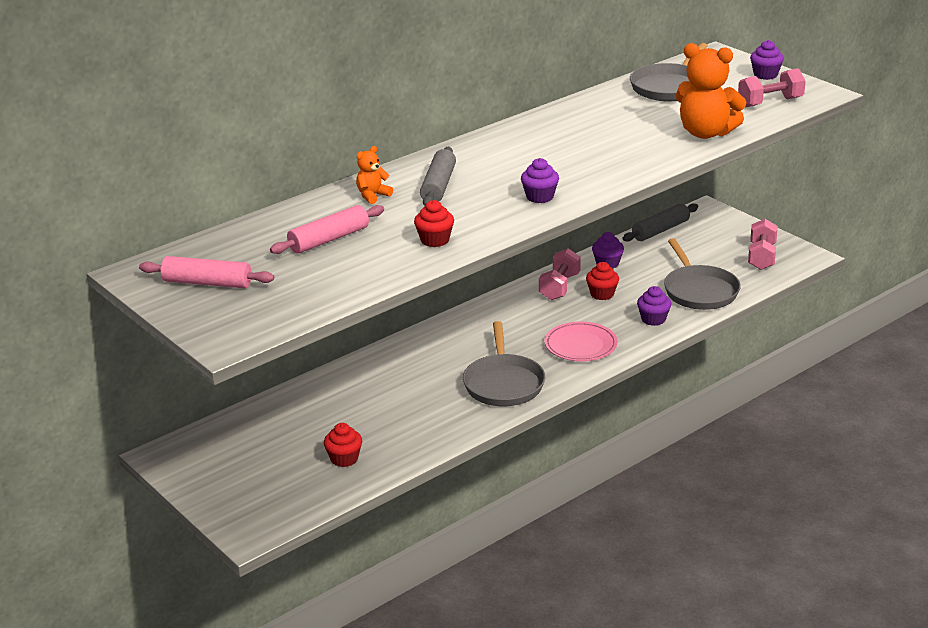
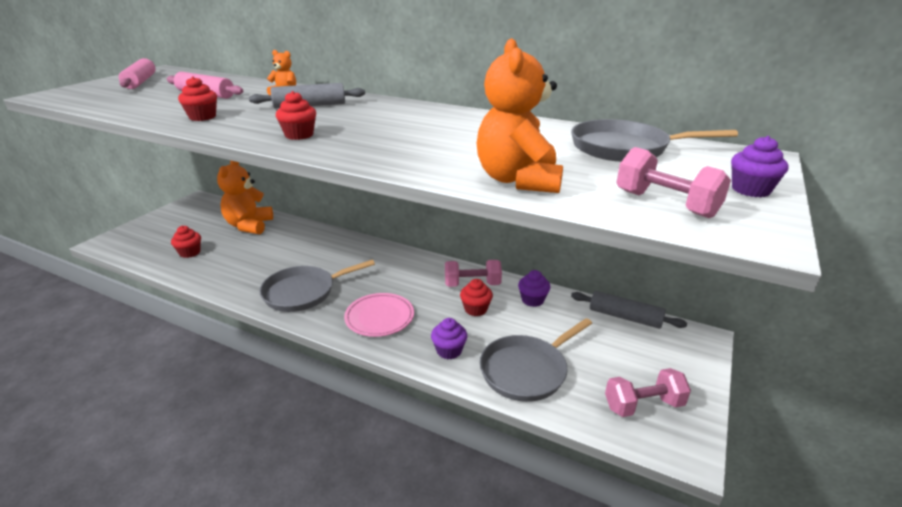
camera: 65 degrees right, 0 degrees up
(302, 411) = (249, 226): none -> orange teddy bear
(540, 197) = (299, 135): purple cupcake -> red cupcake

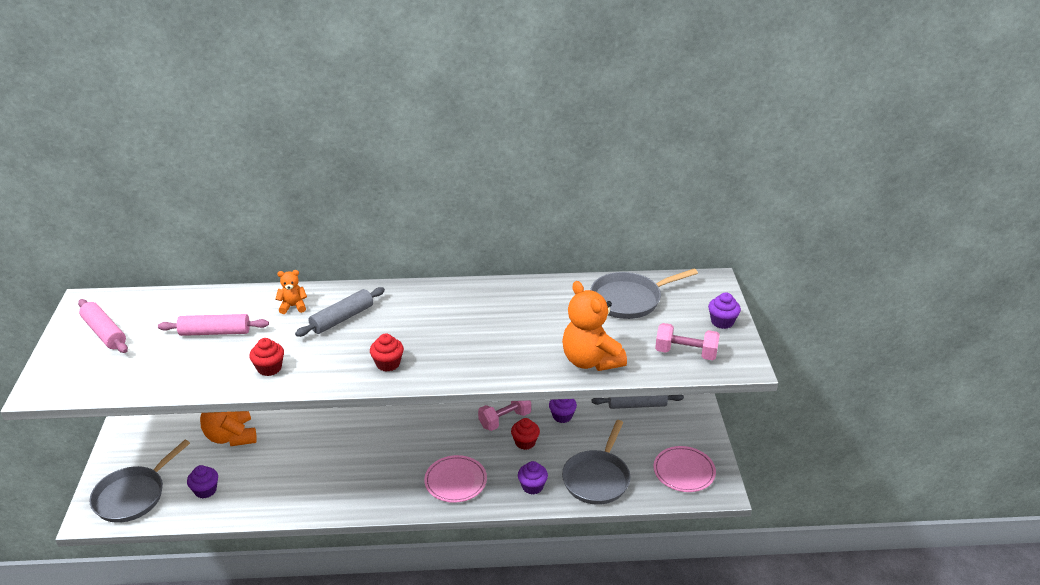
camera: 30 degrees left, 5 degrees up
(190, 252) = (205, 490): red cupcake -> purple cupcake
(303, 292) = (368, 485): grey pan -> grey pan (133, 496)
(643, 405) = (684, 471): pink dumbbell -> pink plate

